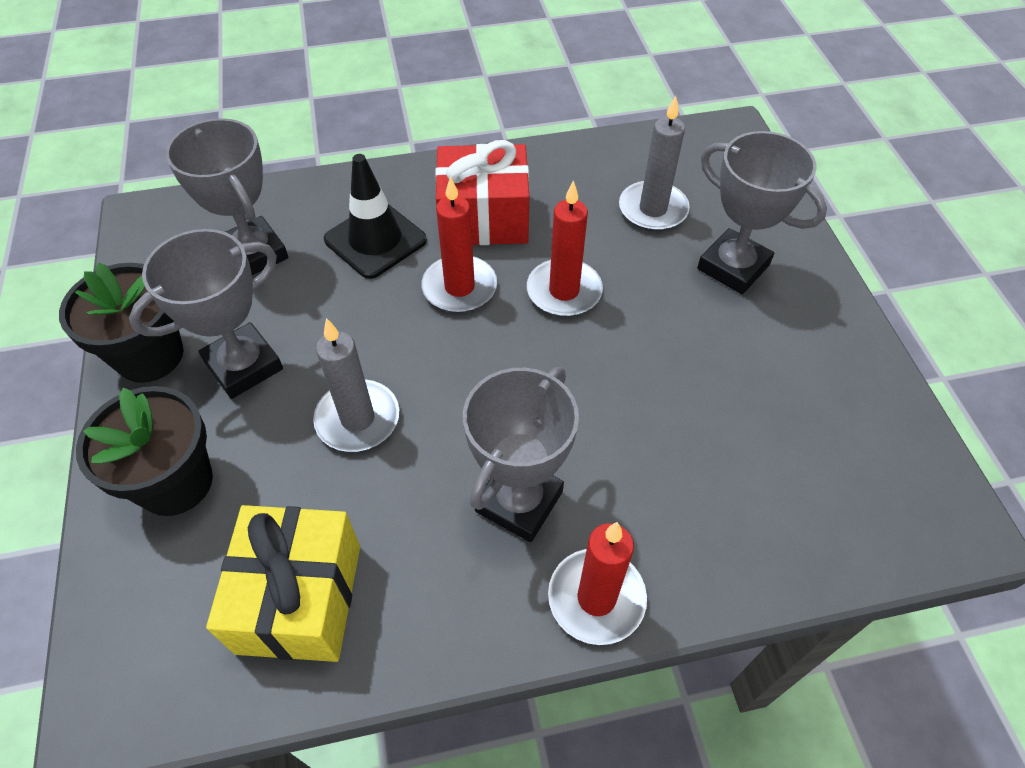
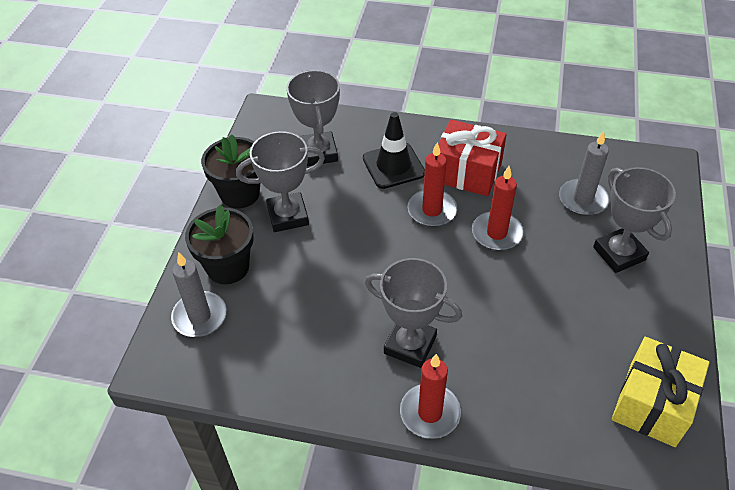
camera: 25 degrees right, 5 degrees down
(299, 598) = (268, 350): yellow gift -> yellow gift (652, 403)
(358, 419) = (338, 267): grey candle -> grey candle (200, 316)
(519, 501) = (410, 345): grey trophy -> grey trophy turned 60 degrees clockwise

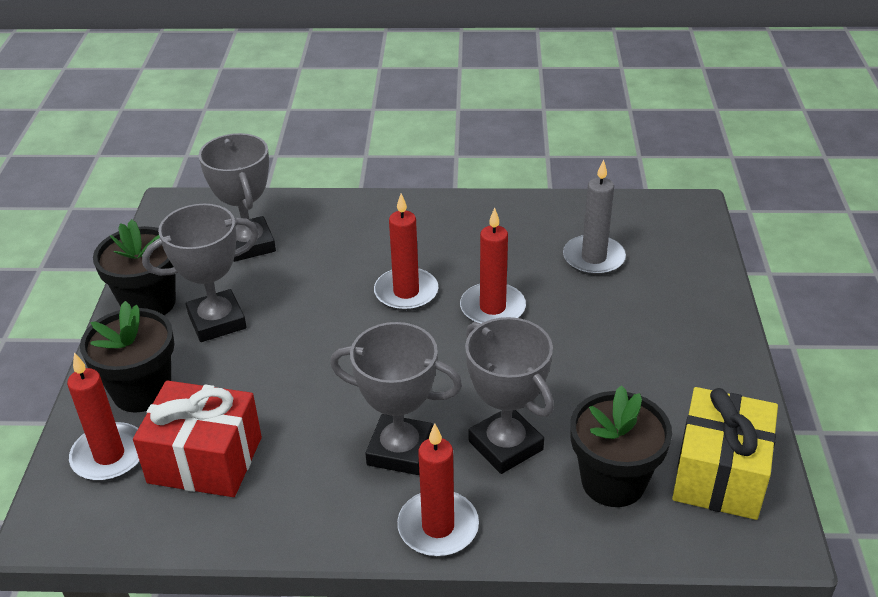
camera: 10 degrees left, 10 degrees down
(200, 316) = (109, 455): grey candle -> red candle
(393, 166) = (349, 248): black traffic cone -> none
(467, 172) = (444, 244): red gift -> red gift (205, 460)
(568, 396) = (613, 481): none -> black flower pot
(619, 253) = (648, 312): grey trophy -> grey trophy (505, 445)

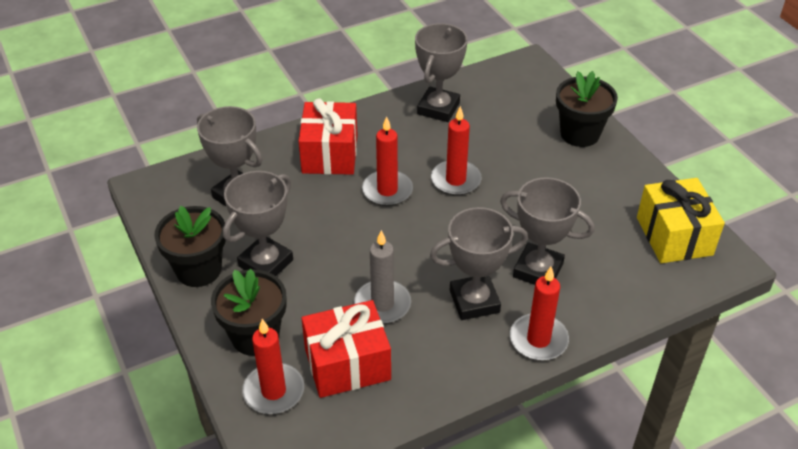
camera: 30 degrees left, 5 degrees up
(378, 234) = (330, 154): none -> red gift
(538, 224) = (438, 108): none -> grey trophy
(593, 258) = (494, 121): grey candle -> grey candle (382, 304)
(613, 481) = (618, 266): black flower pot -> black flower pot (579, 134)

